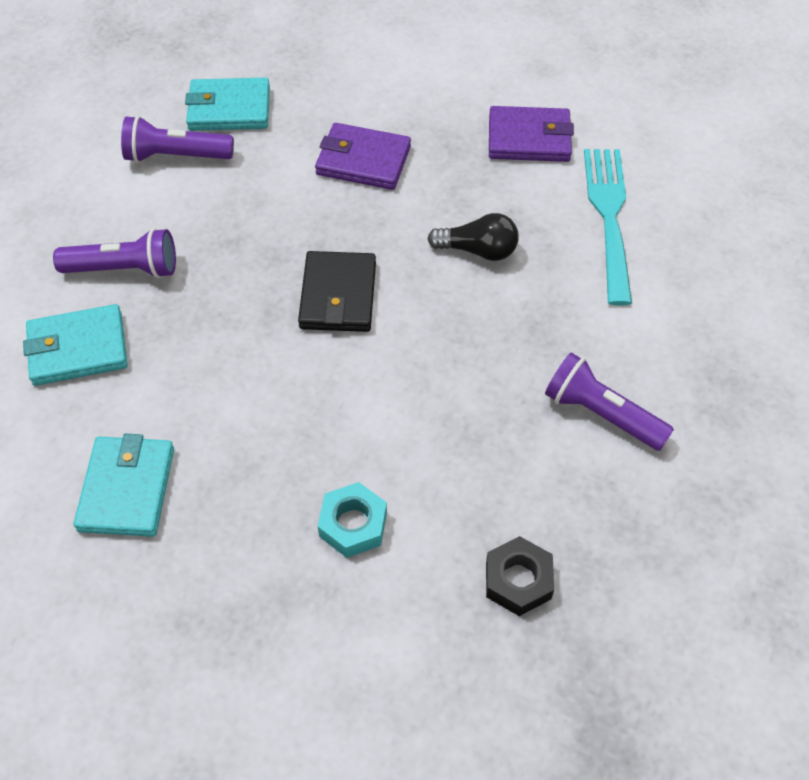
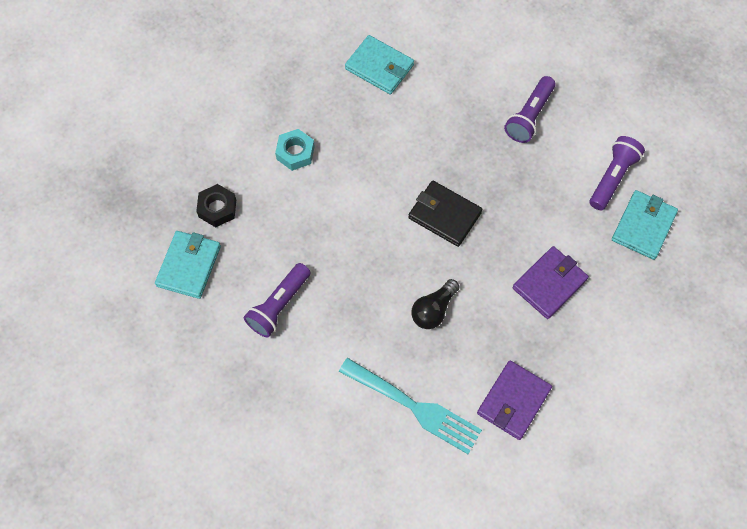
camera: 120 degrees right, 10 degrees up
(78, 348) = (483, 75): turquoise wallet -> turquoise wallet (189, 266)
(601, 414) = (279, 306): purple flashlight -> purple flashlight turned 150 degrees clockwise

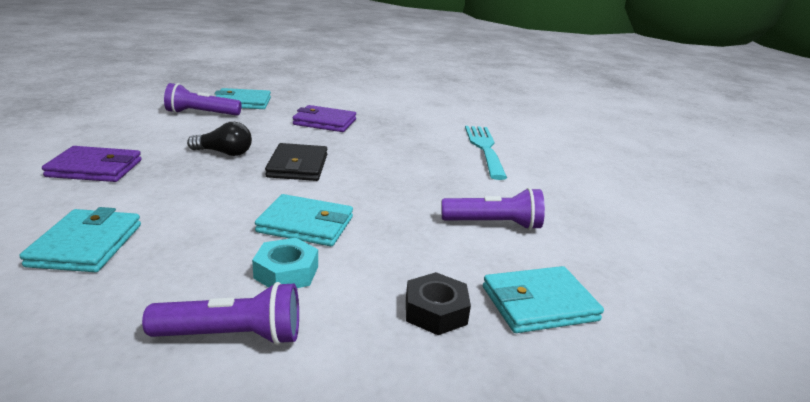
camera: 125 degrees left, 40 degrees down
(344, 183) = (305, 225): none -> turquoise wallet
(433, 310) = (398, 155): black light bulb -> black light bulb (224, 153)
(513, 401) = (430, 122): purple wallet -> purple wallet (95, 168)
(529, 117) = (144, 148): purple flashlight -> purple flashlight (233, 335)

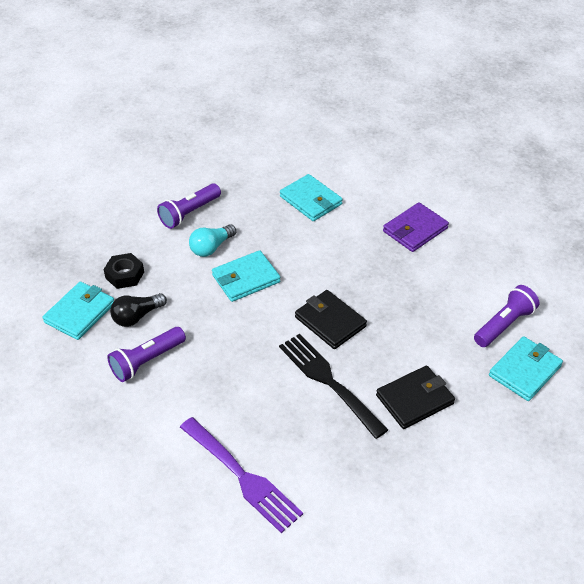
camera: 140 degrees right, 20 degrees up
(224, 153) = (391, 296): black light bulb -> black light bulb (137, 317)
(286, 272) = (211, 248): turquoise nut -> turquoise light bulb
(325, 122) = (415, 399): purple wallet -> black wallet
(360, 148) = (329, 381): none -> black fork
(484, 149) = (242, 476): turquoise fork -> purple fork

